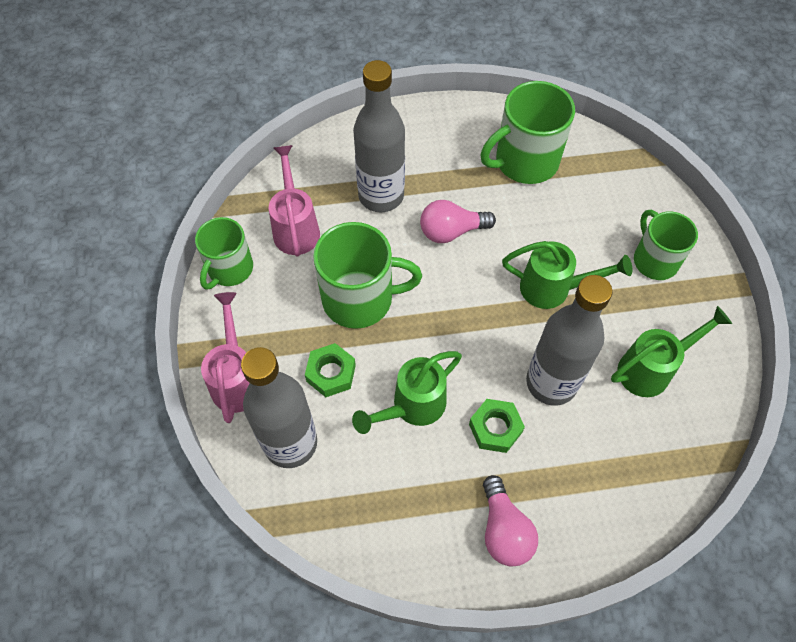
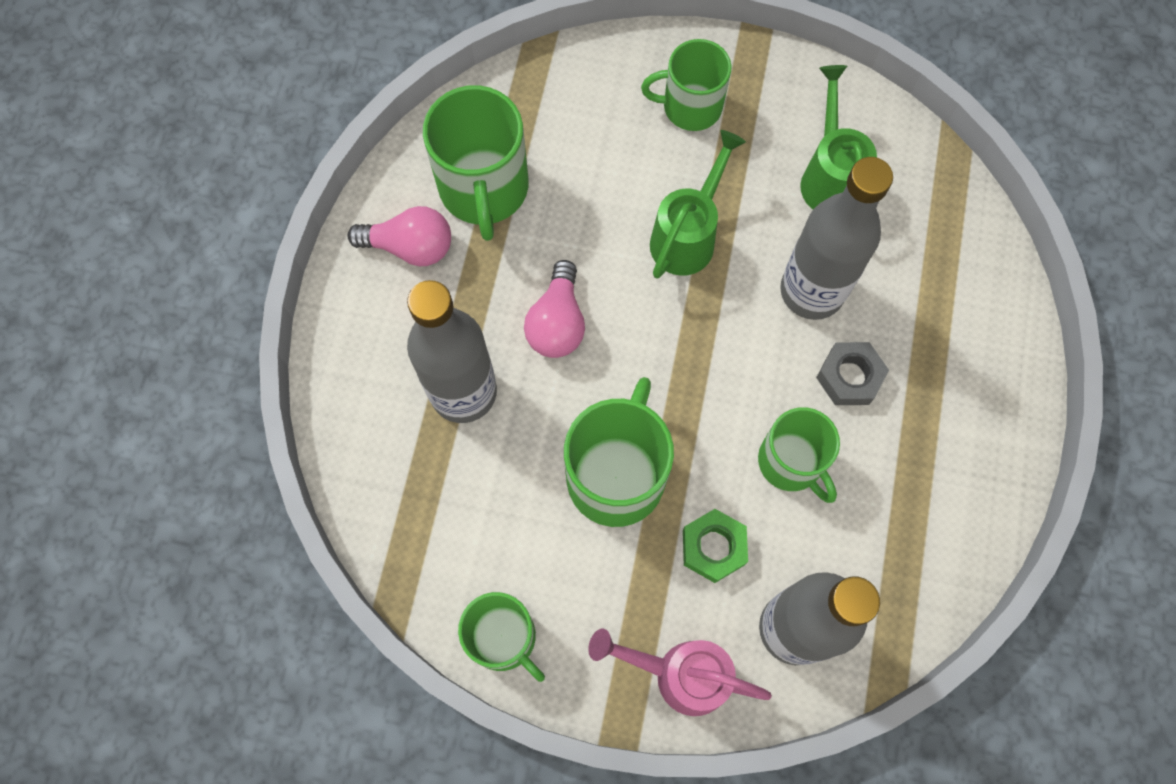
camera: 70 degrees left, 10 degrees up
(295, 227) = (469, 525): pink watering can -> none
(412, 406) = (791, 462): green watering can -> green mug
(495, 428) = (849, 377): green nut -> grey nut
(504, 530) = (972, 416): pink light bulb -> pink light bulb (410, 247)

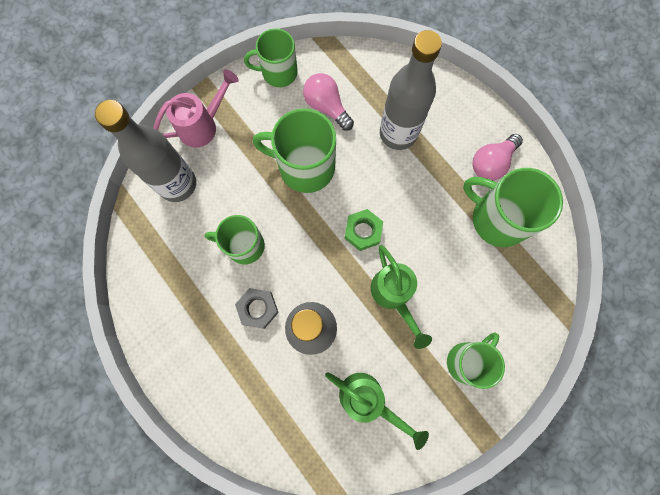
camera: 130 degrees right, 5 degrees up
(557, 322) = (398, 198): pink light bulb -> pink light bulb (327, 107)
(617, 475) = (305, 167): green mug -> green mug turned 135 degrees clockwise
(713, 547) = (239, 180): green nut -> green nut (363, 231)

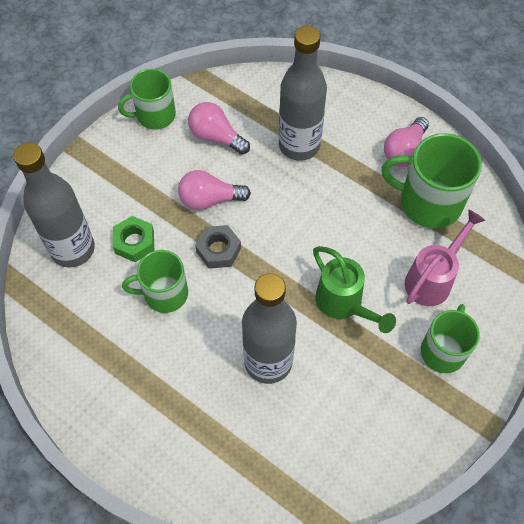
camera: 15 degrees left, 15 degrees down
(203, 126) = (86, 184): pink watering can -> pink watering can (432, 279)
(258, 309) = (198, 355): grey nut -> grey nut (218, 250)
(305, 167) = (209, 199): green mug -> pink light bulb
(363, 231) = (291, 248): green nut -> green nut (134, 242)
(367, 399) = (348, 418): green watering can -> none

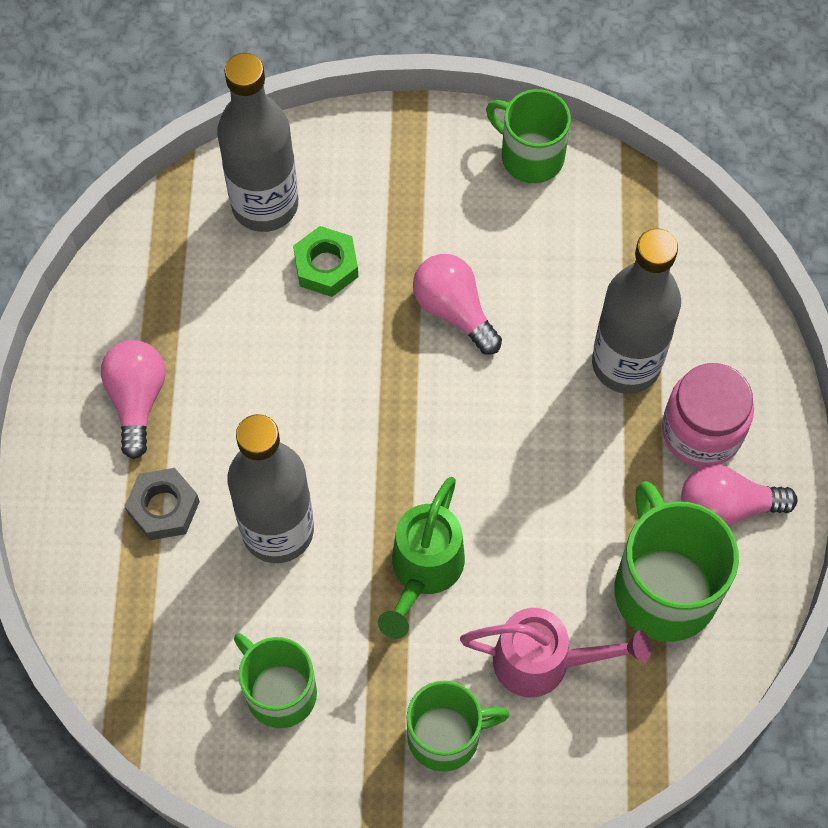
camera: 55 degrees right, 5 degrees up
(164, 293) = (282, 350): green mug -> green mug (279, 691)
(216, 137) = (557, 252): pink light bulb -> pink light bulb (137, 400)
(218, 250) = (388, 370): grey nut -> grey nut (163, 508)
(358, 137) = (701, 431): none -> pink jar

